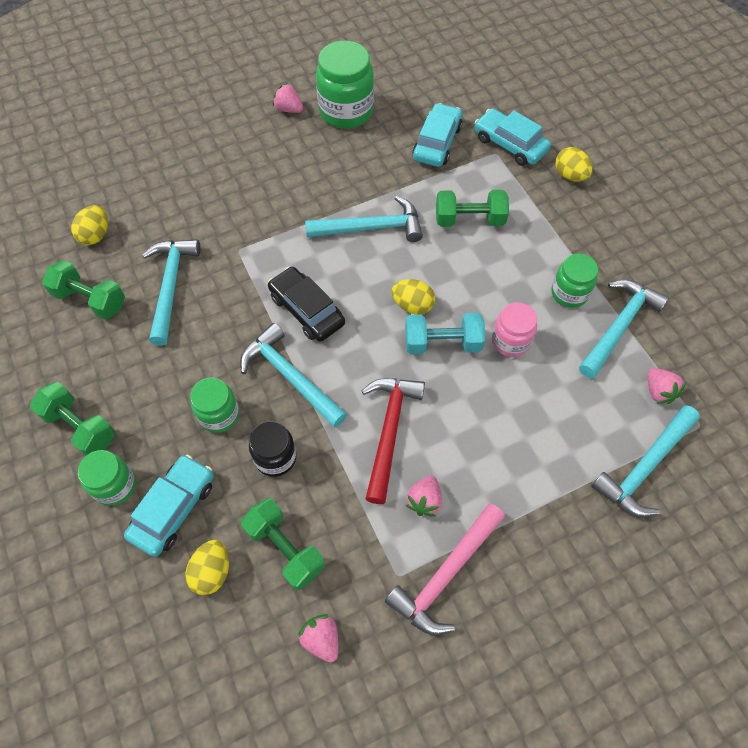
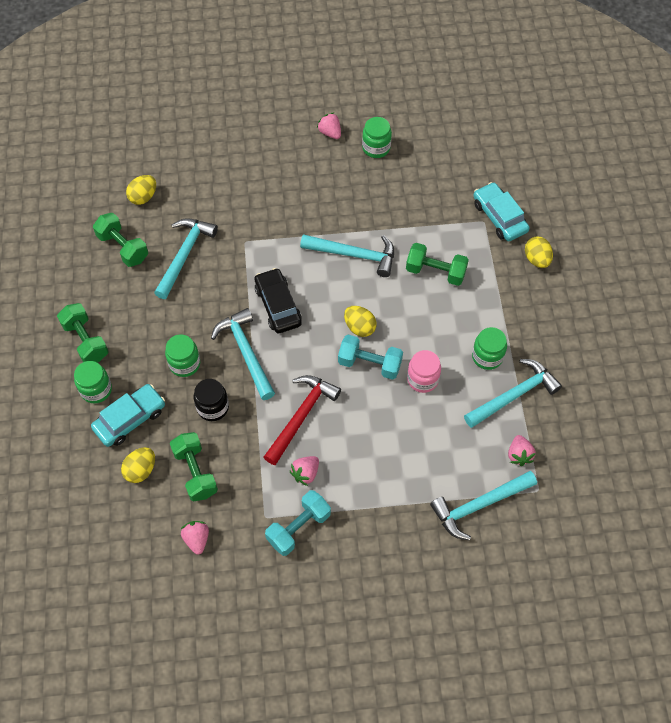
camera: 20 degrees right, 0 degrees up
(346, 111) = (376, 148): green jar -> green jar, size x0.60
(437, 143) = (439, 198): turquoise car -> none
(445, 574) = (298, 528): pink hammer -> turquoise dumbbell

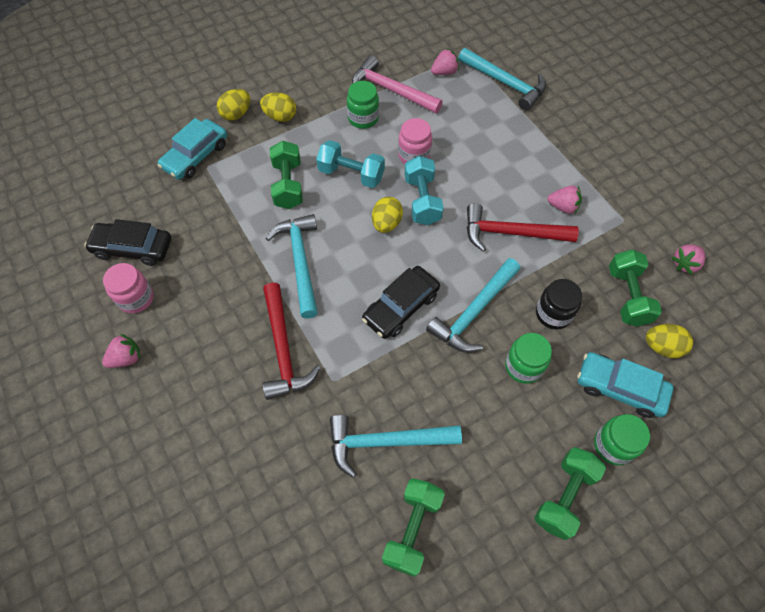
camera: 115 degrees left, 0 degrees up
(143, 197) = (320, 549): yellow egg -> yellow egg (280, 117)
(195, 472) = (627, 296): green dumbbell -> green dumbbell turned 45 degrees counterclockwise
(286, 220) = (283, 349): none -> red hammer
(298, 528) = (614, 192): turquoise dumbbell -> turquoise dumbbell (351, 174)
(330, 133) = (126, 358): pink strawberry -> pink strawberry turned 150 degrees counterclockwise
(376, 148) = (136, 298): green jar -> pink jar
(422, 155) = (133, 248): none -> black car
(514, 395) = (391, 90): turquoise hammer -> pink hammer

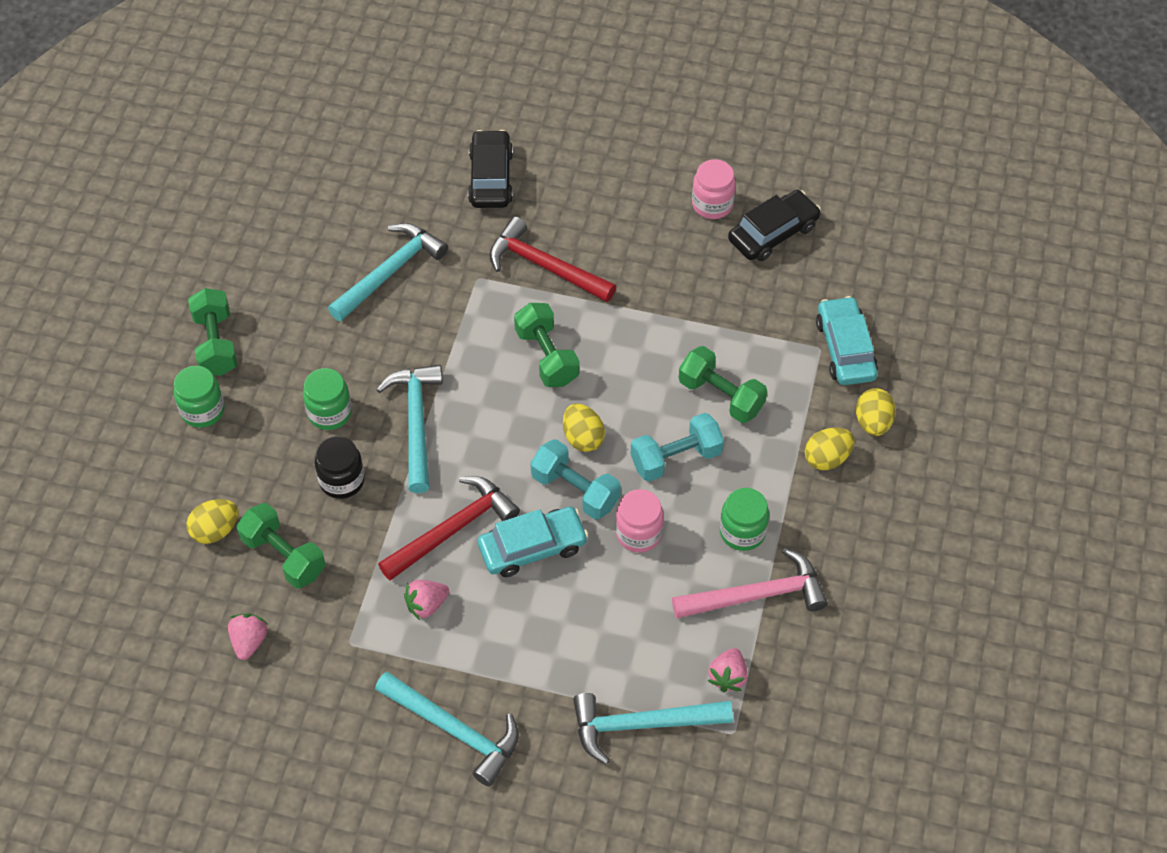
camera: 135 degrees right, 5 degrees down
(126, 358) = (657, 166): pink strawberry -> none
(300, 261) = (618, 340): turquoise hammer -> turquoise hammer (454, 730)
(401, 307) = (485, 375): black car -> black car (491, 177)
(412, 529) = (314, 238): green dumbbell -> green dumbbell (546, 356)
(620, 388) = (229, 461): turquoise car -> turquoise car (532, 547)

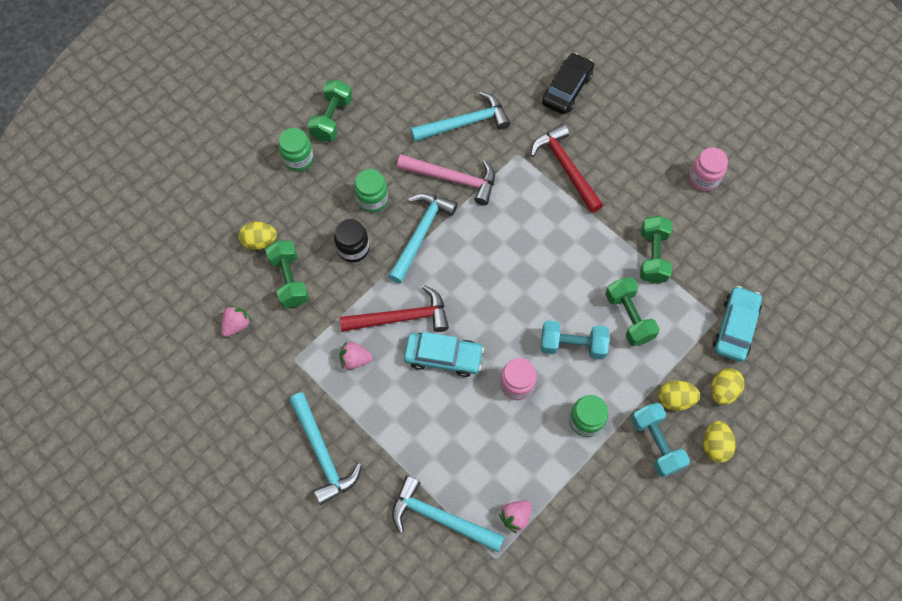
camera: 30 degrees right, 10 degrees up
(546, 356) = (530, 230): green dumbbell -> green dumbbell (652, 256)
(575, 490) = (493, 332): turquoise dumbbell -> turquoise dumbbell (656, 443)
(583, 438) = (520, 299): yellow egg -> yellow egg (714, 445)
(757, 595) = (569, 471): pink hammer -> pink hammer (453, 179)
(773, 233) = (734, 219): black car -> none

